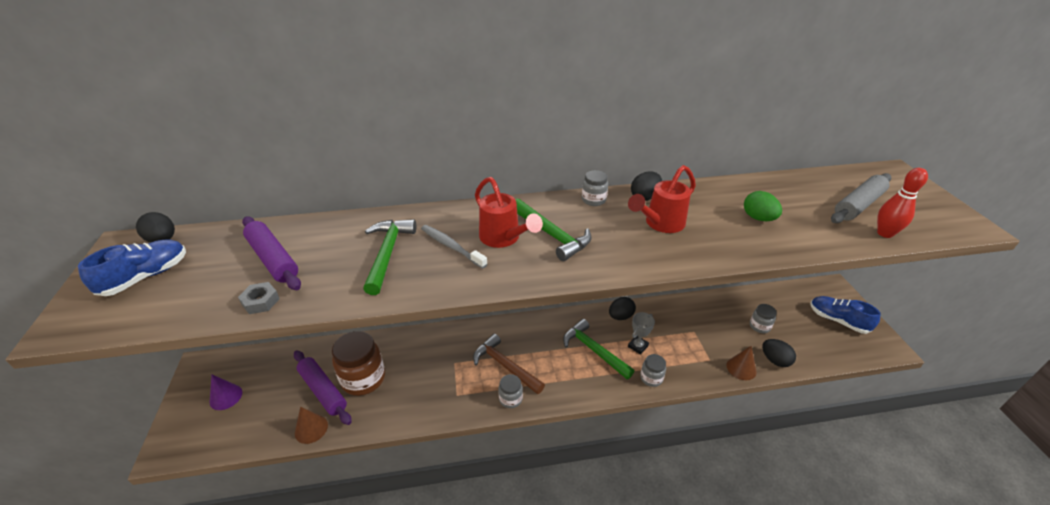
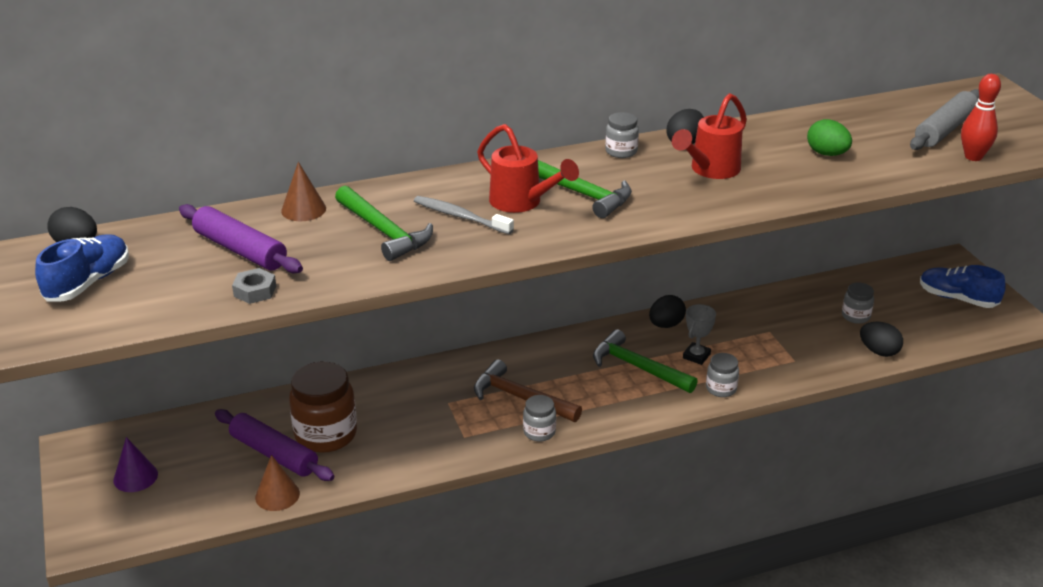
camera: 10 degrees left, 5 degrees down
(387, 254) = (384, 231): green hammer -> green hammer turned 150 degrees clockwise
(741, 368) = (836, 365): brown cone -> brown cone (303, 209)

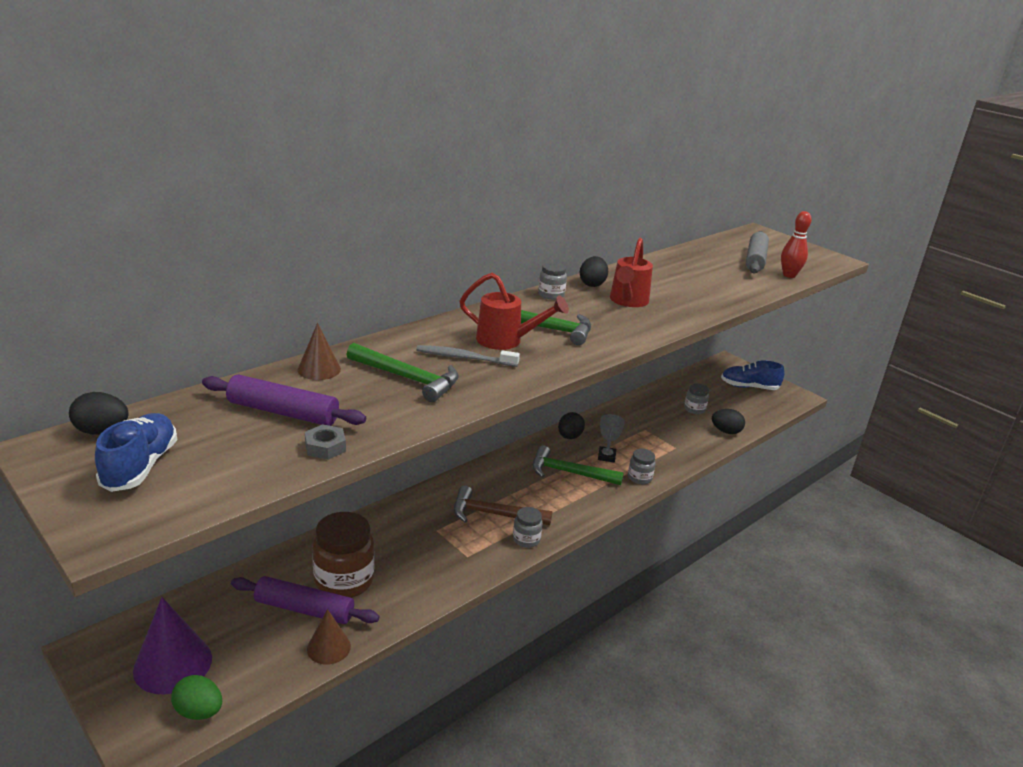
camera: 25 degrees left, 5 degrees down
(135, 477) = (173, 664): purple cone -> purple cone, size x1.66
(827, 154) = (696, 282): green egg -> green egg (199, 711)

